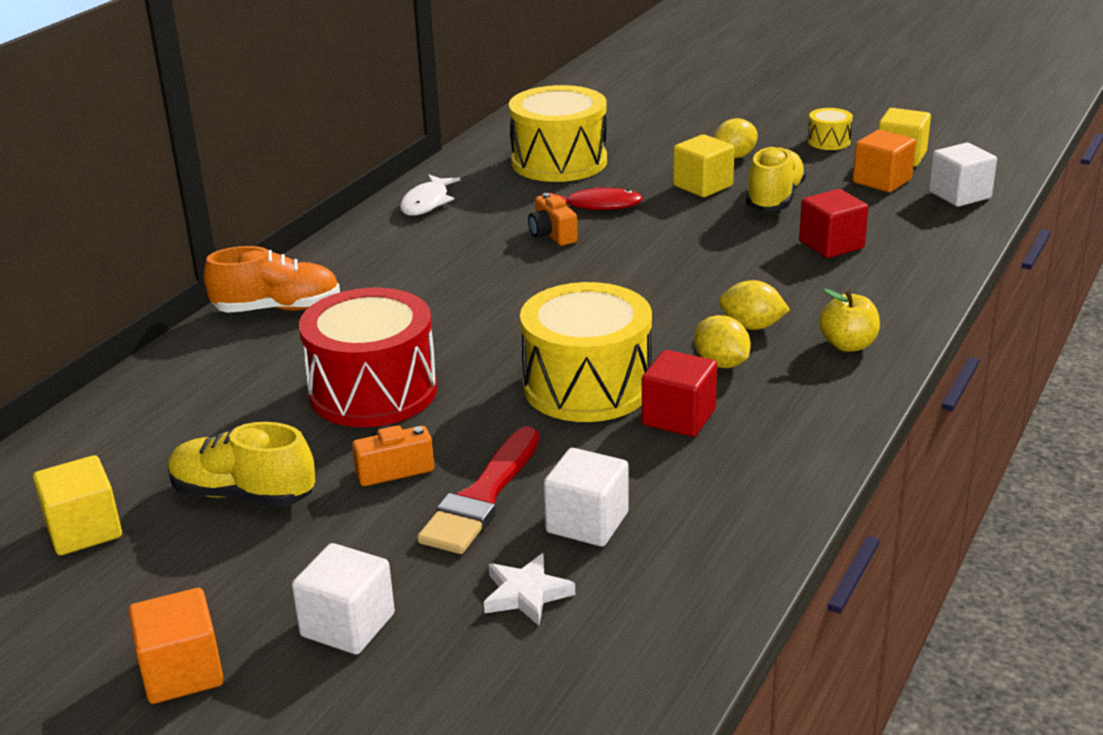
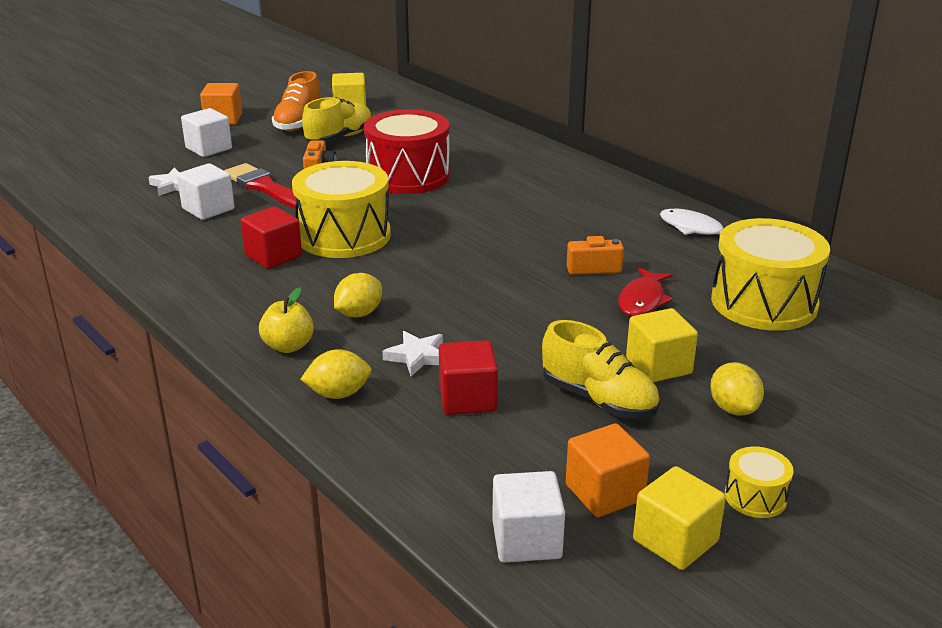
camera: 110 degrees right, 0 degrees up
(277, 309) = (543, 162): orange shoe -> orange shoe (298, 123)
(721, 364) = (320, 287): yellow lemon -> yellow lemon (338, 394)
(795, 279) = (417, 356): none -> white star

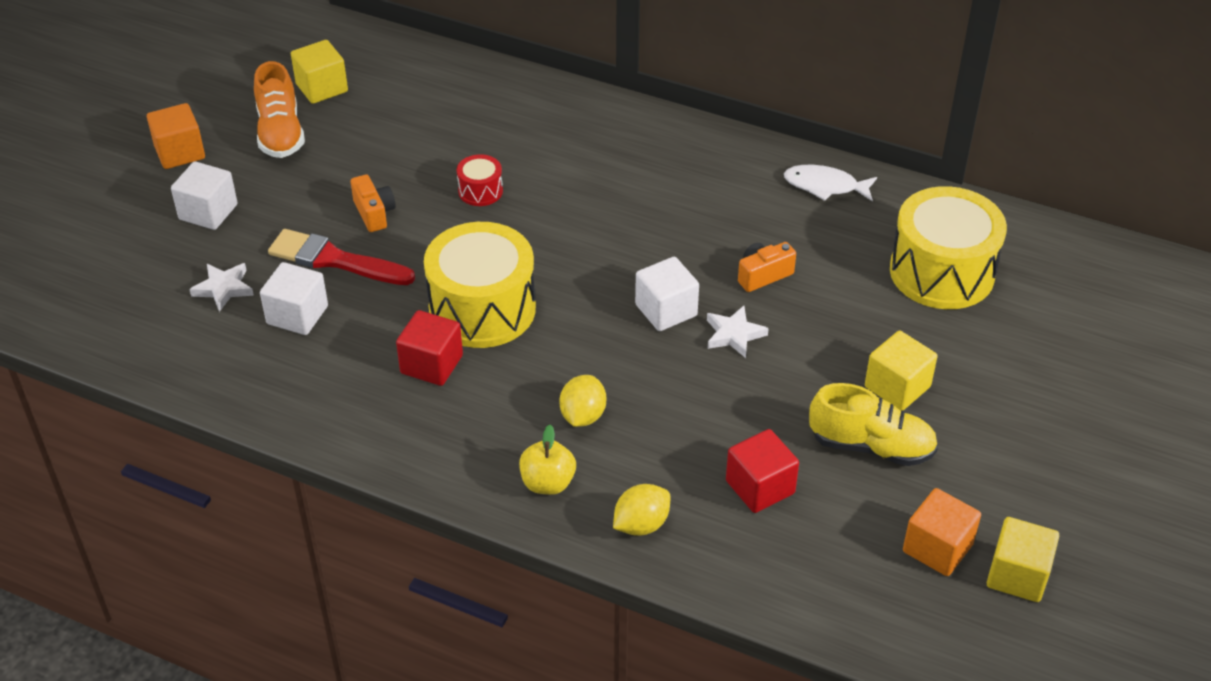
camera: 25 degrees left, 15 degrees up
(339, 138) = (352, 147): yellow shoe -> none
(408, 176) = (480, 191): red drum -> red drum, size x0.45
(417, 356) = (679, 452): white star -> white star (734, 334)
(526, 540) = (907, 620): white cube -> white cube (666, 310)
(642, 300) = (835, 306): red fish -> none
(733, 408) = (985, 416): yellow lemon -> none
(755, 497) = (1052, 507): yellow drum -> none

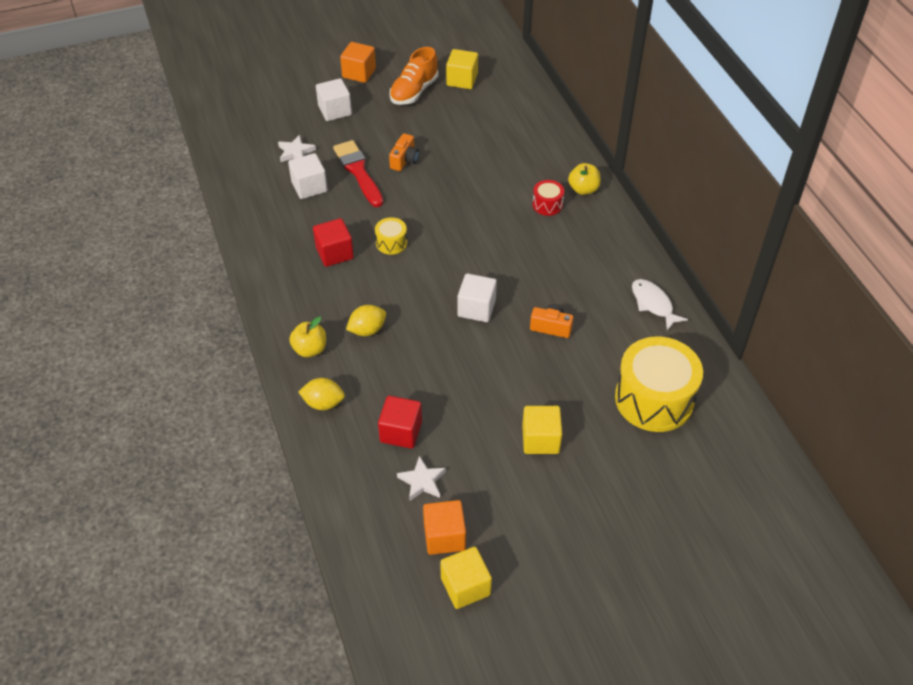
camera: 45 degrees right, 5 degrees up
(480, 191) = (468, 182): red drum -> red drum (547, 205)
(482, 309) = (391, 243): yellow drum -> yellow drum, size x0.45
(611, 121) = (583, 189): none -> yellow apple
(734, 334) = (493, 346): white star -> white star (422, 481)
(871, 446) = (483, 458): yellow shoe -> none

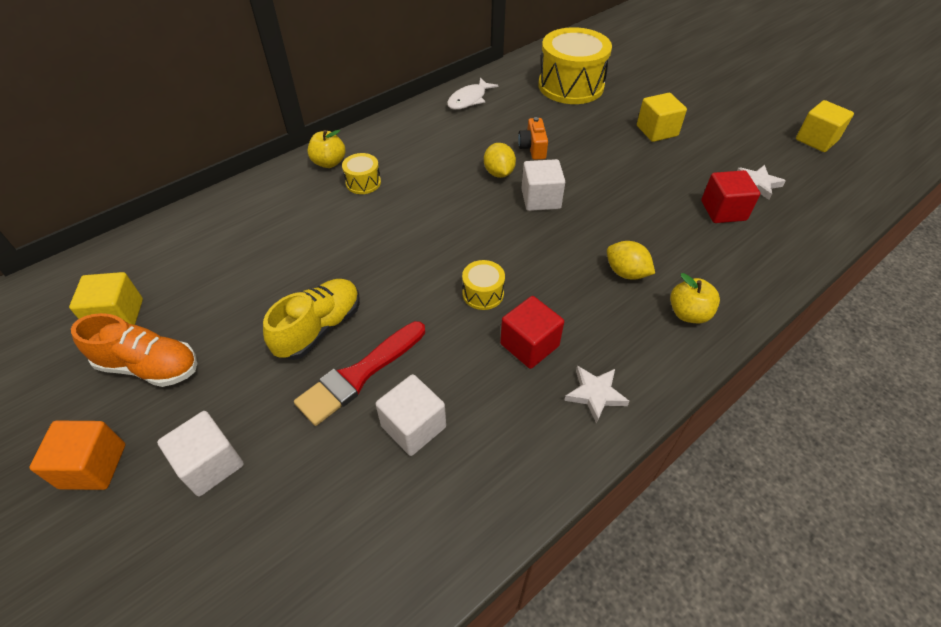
camera: 110 degrees left, 0 degrees up
(295, 152) = (336, 482): white star -> white star (595, 394)
(323, 403) = (743, 276): yellow lemon -> yellow lemon (499, 173)
(404, 160) = (319, 328): orange camera -> yellow shoe
(444, 536) = (791, 159): orange cube -> none
(547, 205) = (363, 182): red drum -> yellow drum

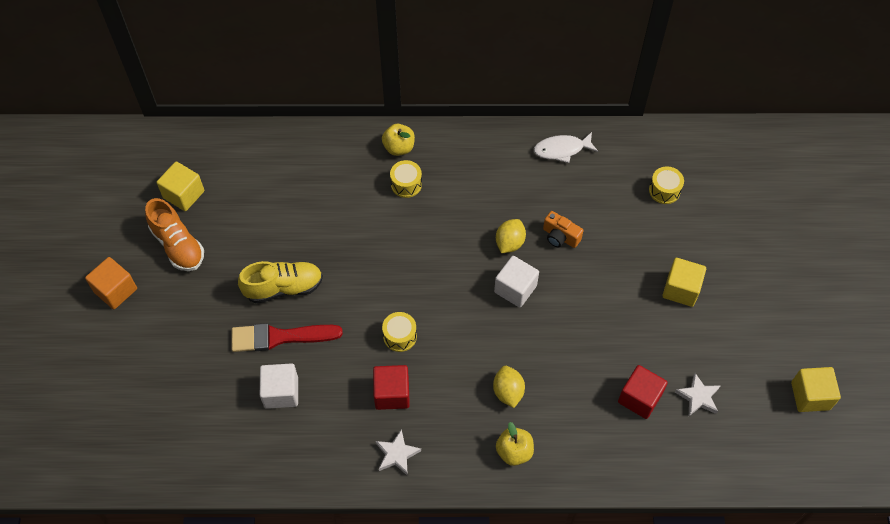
camera: 40 degrees right, 10 degrees up
(210, 464) = (168, 333): white cube -> none
(533, 148) = (560, 236): orange camera -> orange camera turned 90 degrees counterclockwise
(571, 86) = (664, 190): yellow drum -> yellow drum, size x0.45

